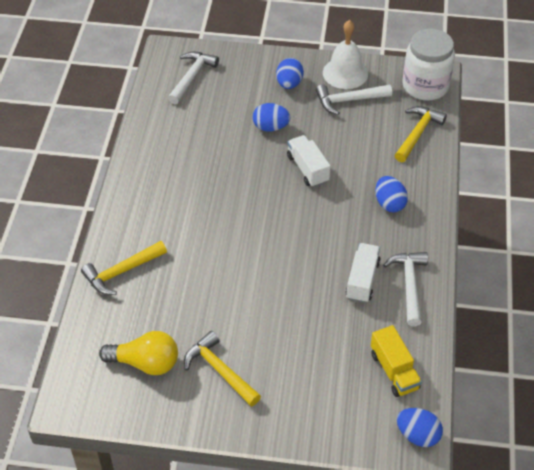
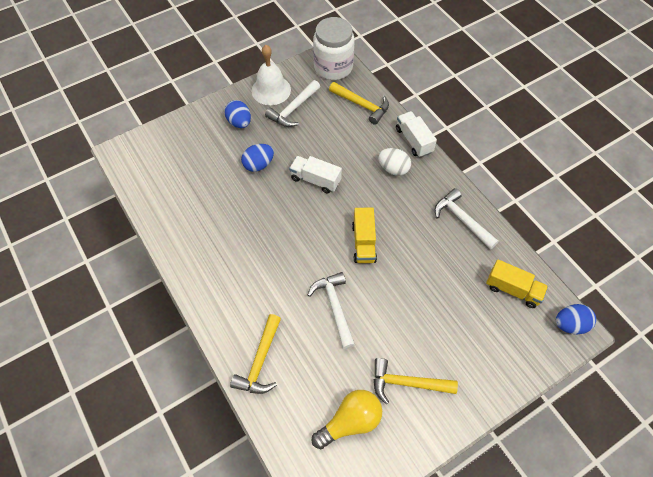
camera: 40 degrees left, 10 degrees up
(192, 77) = (160, 162): white hammer -> white hammer (335, 307)
(297, 244) = (363, 243): none -> yellow truck
(362, 280) = (430, 238): white truck -> white truck (413, 140)
(389, 204) = (393, 169): blue egg -> white egg
(417, 134) = (361, 105): yellow hammer -> yellow hammer turned 135 degrees clockwise

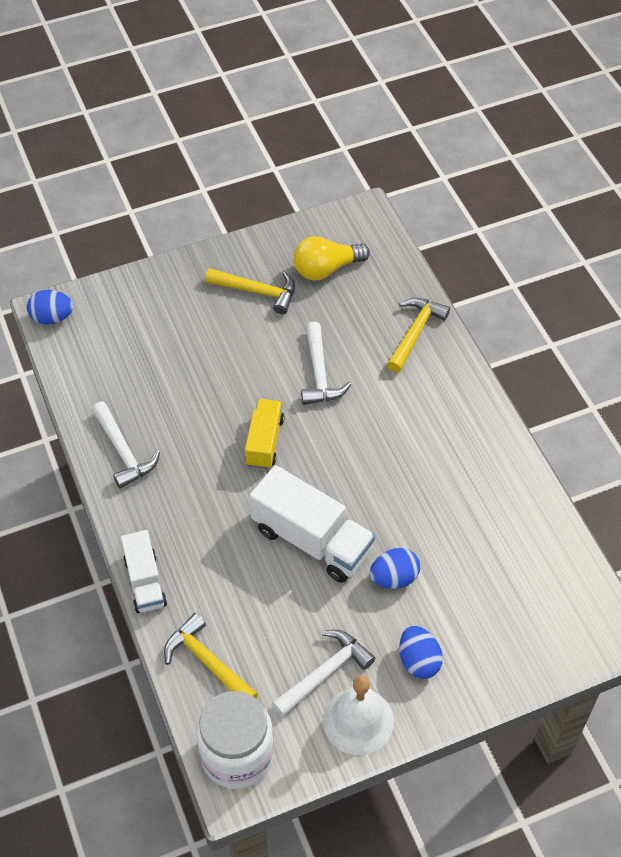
camera: 170 degrees left, 5 degrees down
(315, 180) = (312, 540): white truck -> white truck, size x1.65
(393, 169) = (192, 539): white egg -> none
(513, 289) = (98, 361): yellow truck -> none

